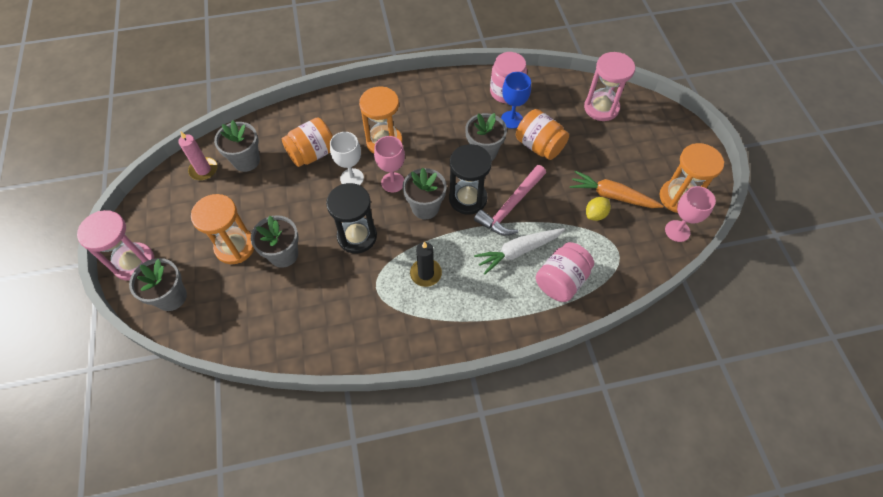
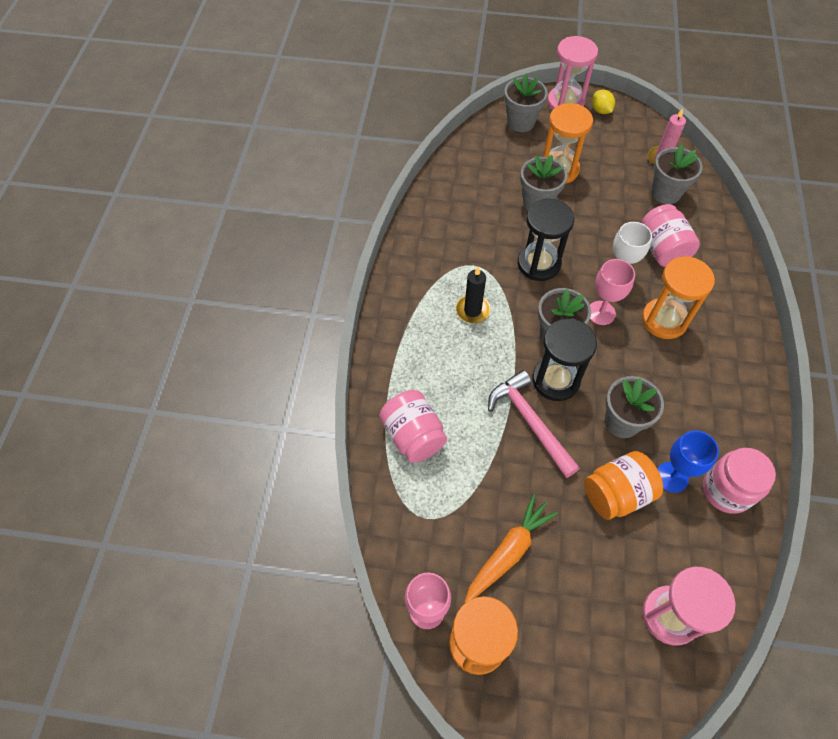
camera: 110 degrees right, 0 degrees up
(312, 154) = (662, 249): orange jar -> pink jar
(518, 251) = (466, 407): white carrot -> none
(595, 214) = (487, 516): yellow lemon -> yellow lemon (601, 110)

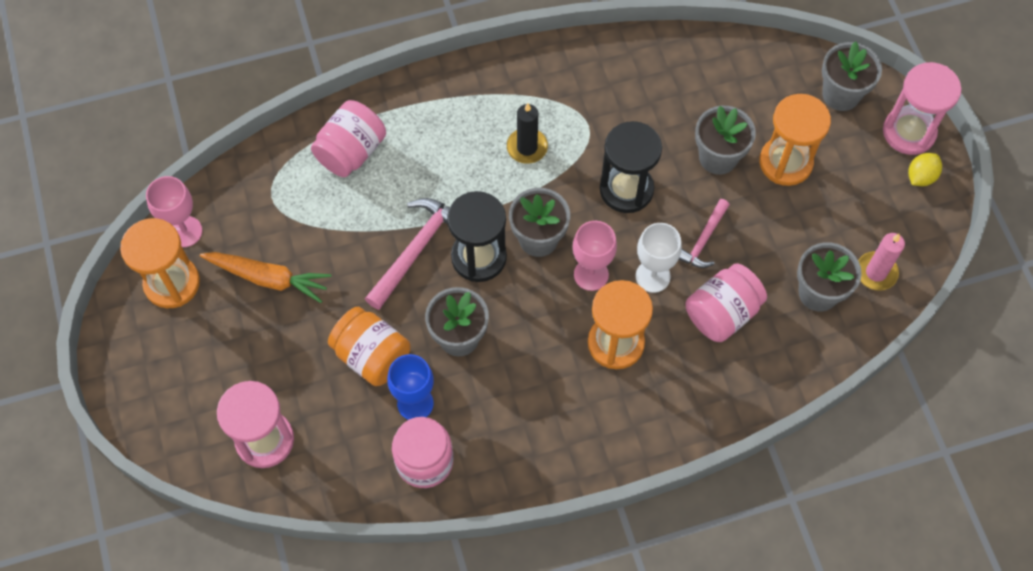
camera: 65 degrees right, 5 degrees up
(600, 237) = (703, 240): none -> pink hammer

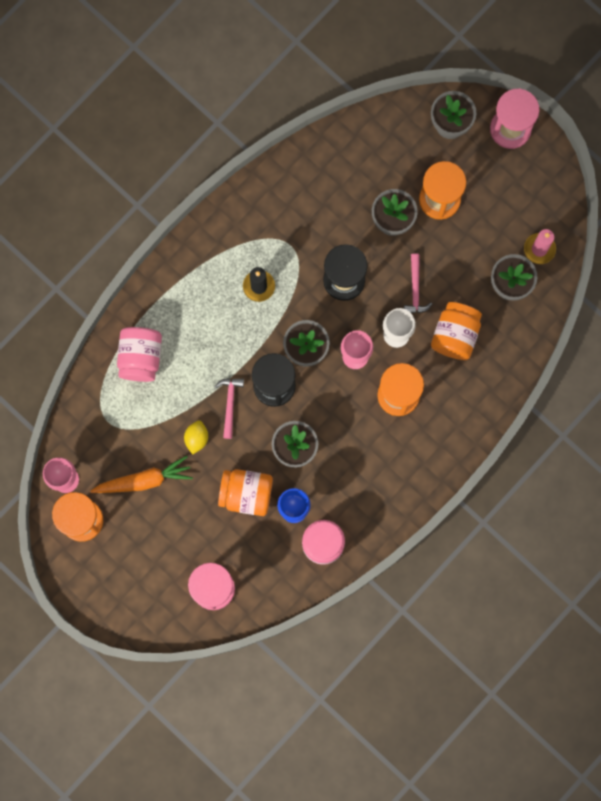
camera: 30 degrees left, 15 degrees up
(417, 250) = (230, 404): pink hammer -> pink hammer, size x0.61
(722, 313) = (455, 335): pink jar -> orange jar
(920, 177) = (534, 160): yellow lemon -> yellow lemon (196, 438)

